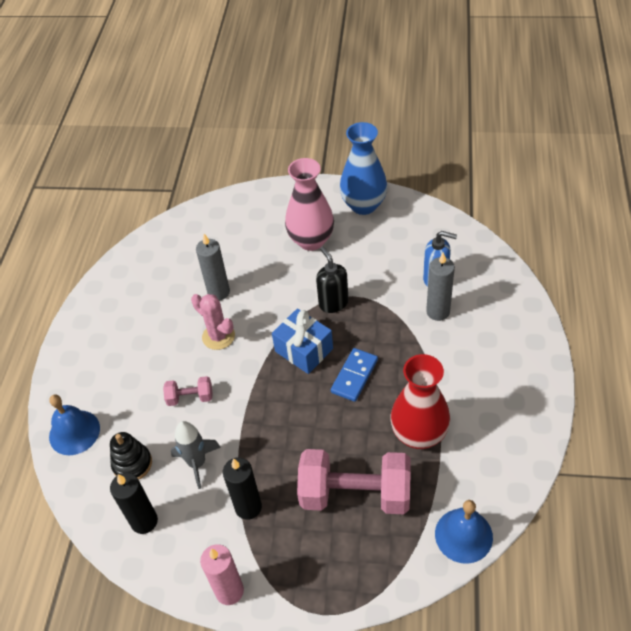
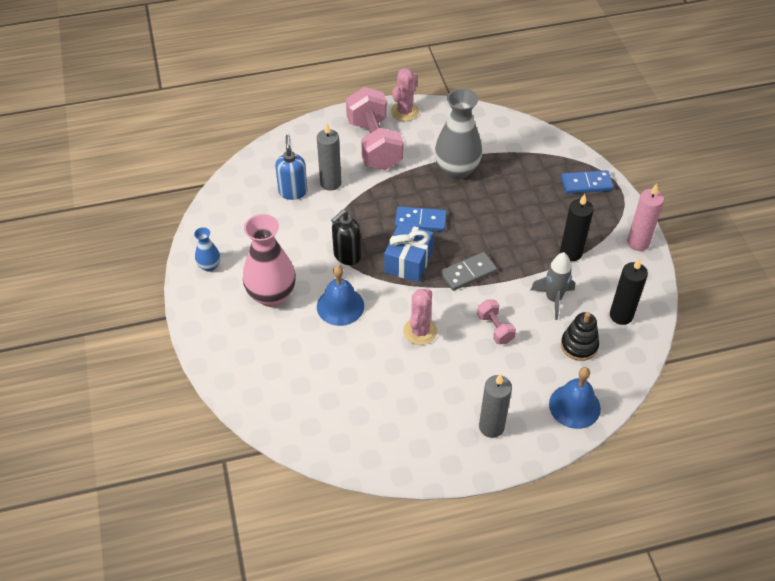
camera: 115 degrees left, 0 degrees up
(218, 292) = (366, 351): grey candle -> grey candle (491, 427)
(267, 397) = (468, 273): none -> grey domino
(346, 574) = (586, 184): none -> blue domino
(355, 494) = (525, 194): pink dumbbell -> pink dumbbell (374, 144)
(363, 205) = (209, 266): blue vase -> blue vase, size x0.49
(419, 434) = (456, 170): red vase -> grey vase
(463, 535) = (523, 132): blue bell -> blue bell (340, 306)
(537, 410) = (404, 112): none -> pink cactus

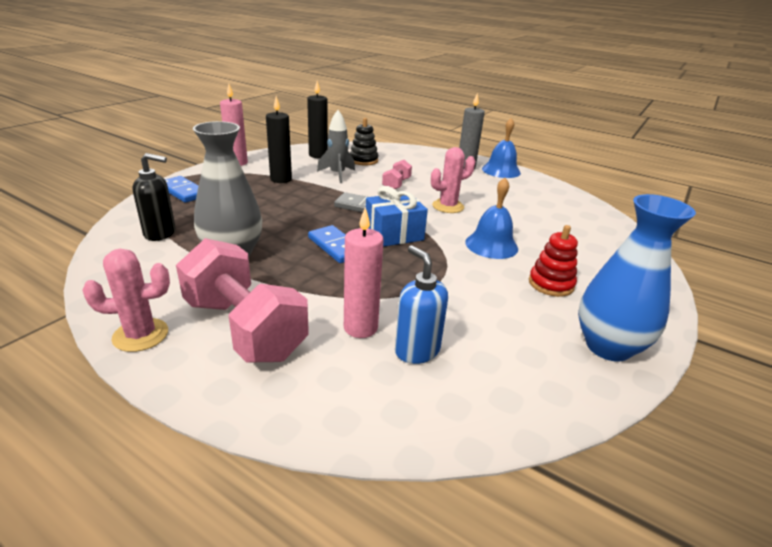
camera: 135 degrees left, 20 degrees down
(209, 266) = (608, 347): blue vase -> blue vase, size x2.02
(272, 295) = (551, 284): pink vase -> red stacking toy
(293, 192) = (416, 350): blue soap dispenser -> blue soap dispenser turned 105 degrees clockwise
(330, 183) = (360, 327): grey candle -> pink candle
(347, 256) = (439, 266): black soap dispenser -> black soap dispenser (160, 233)
(374, 144) = (245, 328): pink dumbbell -> pink dumbbell turned 75 degrees counterclockwise
(574, 406) = (408, 153): blue bell -> blue bell (501, 170)

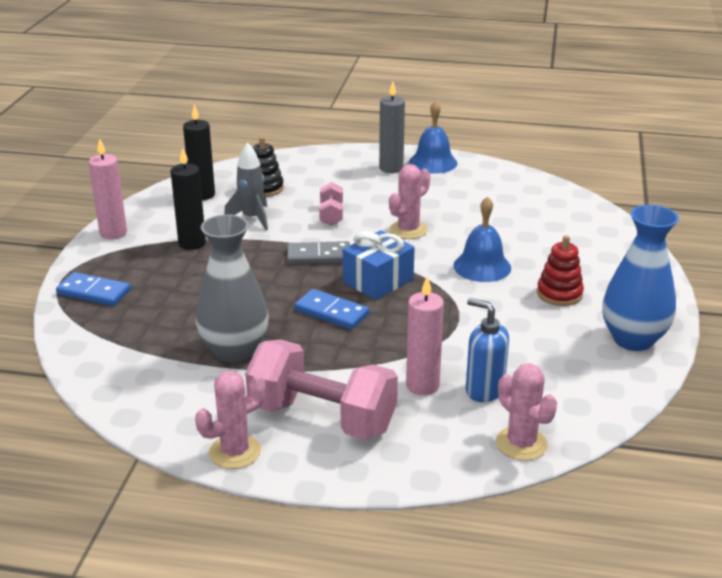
camera: 20 degrees left, 0 degrees up
(160, 233) = (131, 351): black soap dispenser -> none
(415, 422) = (521, 444): none -> pink cactus

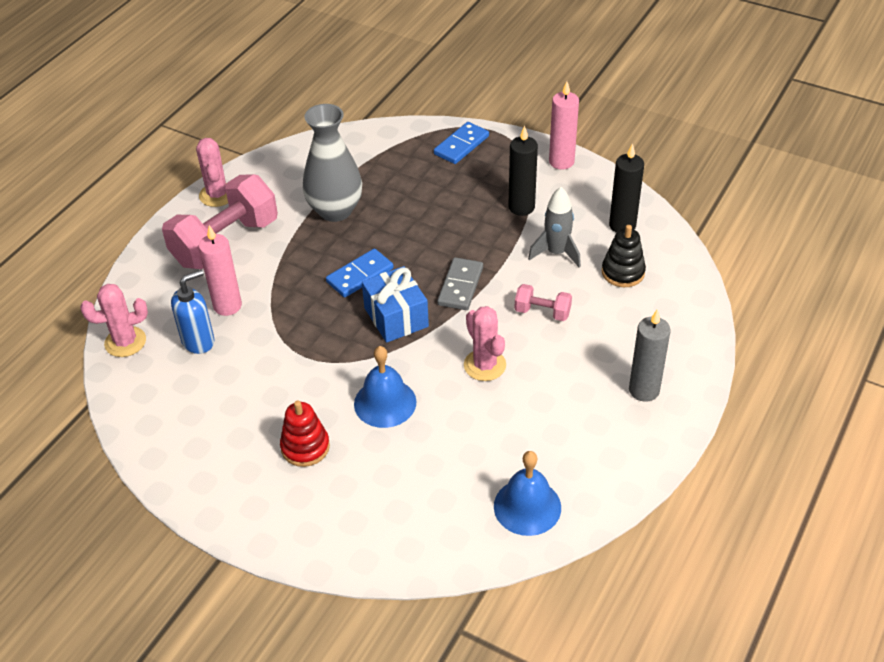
camera: 110 degrees right, 15 degrees up
(433, 162) = (649, 436): blue bell -> blue bell (527, 506)
(633, 339) = (202, 473): blue vase -> none

